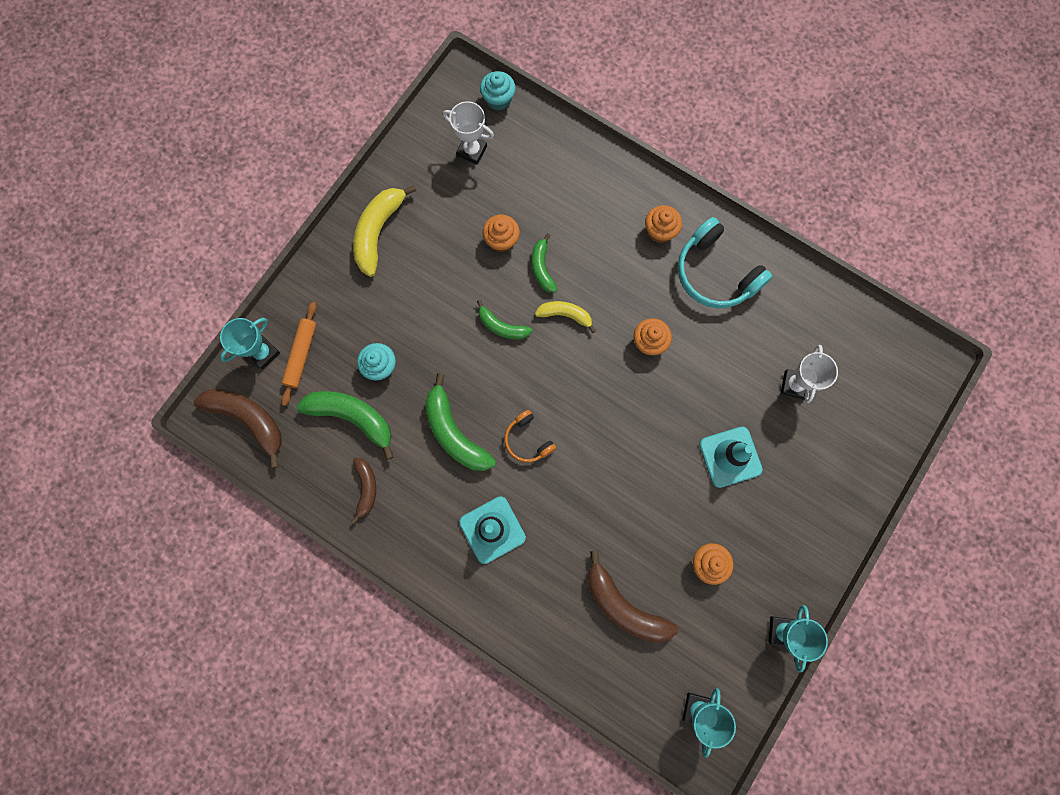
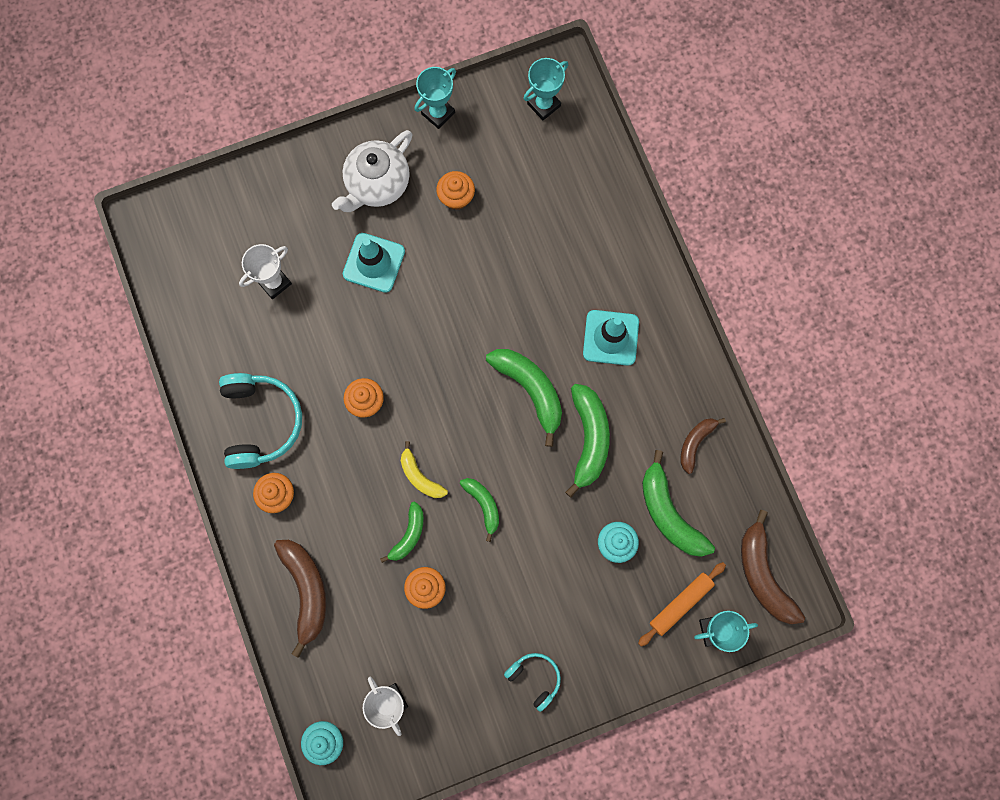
camera: 145 degrees left, 0 degrees up
(378, 232) = (534, 678): yellow banana -> turquoise headphones
(528, 440) = (530, 390): orange headphones -> green banana
(623, 605) = (546, 211): brown banana -> brown banana (306, 591)
(781, 527) = (377, 184): none -> white teapot

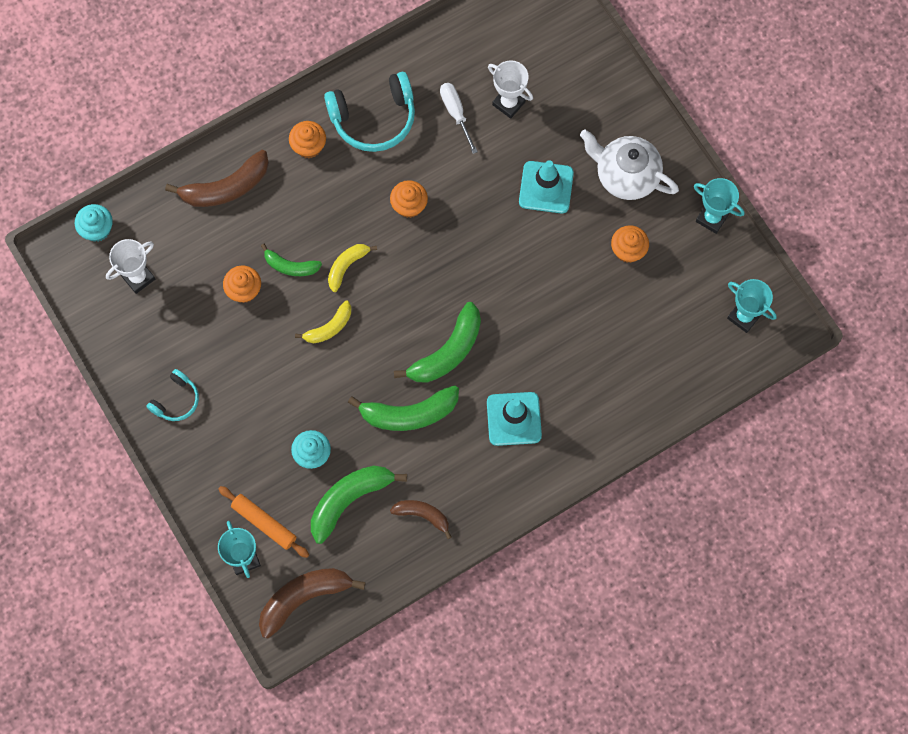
camera: 80 degrees right, 5 degrees down
(274, 337) = (456, 113): none -> white screwdriver
(483, 505) = (329, 327): green banana -> yellow banana

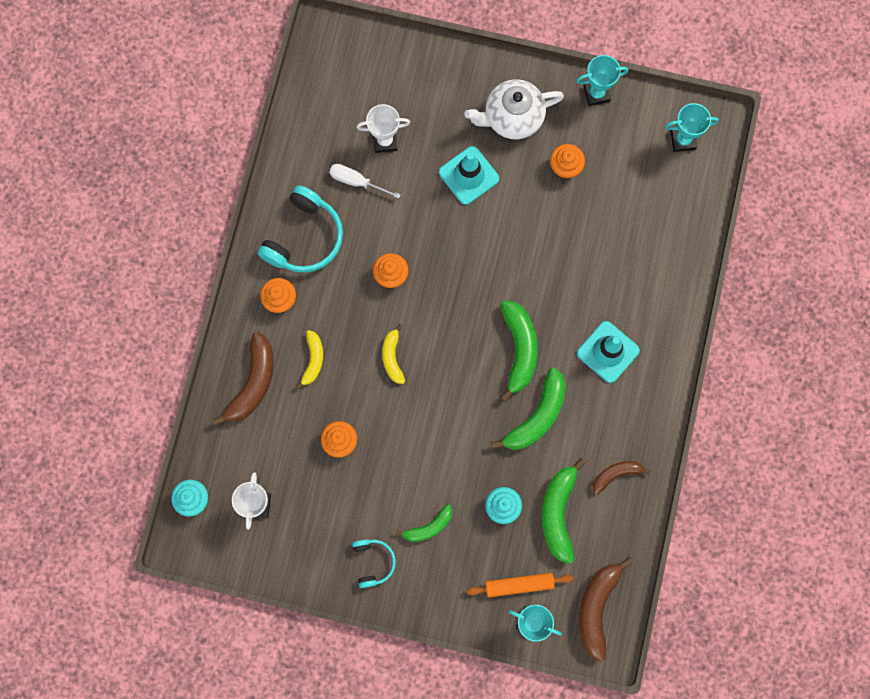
camera: 45 degrees left, 5 degrees up
(290, 266) = (354, 394): green banana -> green banana (428, 527)
(329, 327) = (424, 410): yellow banana -> yellow banana (313, 360)

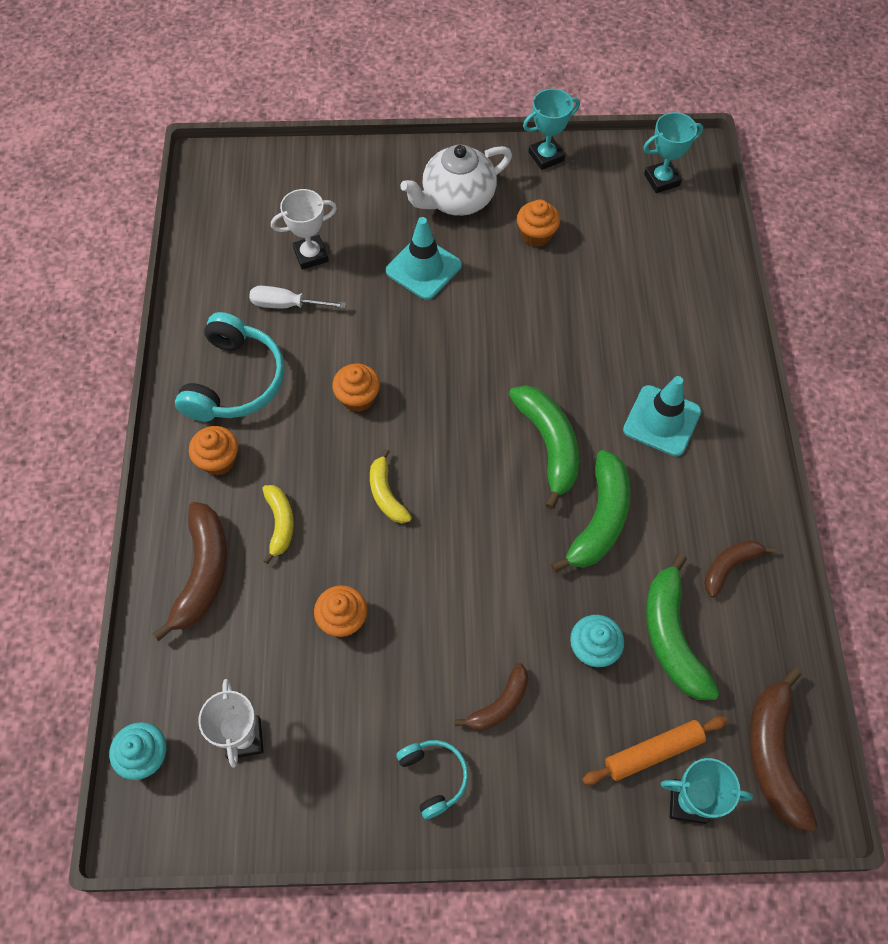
camera: 15 degrees left, 15 degrees down
(428, 527) = (499, 704): green banana -> brown banana

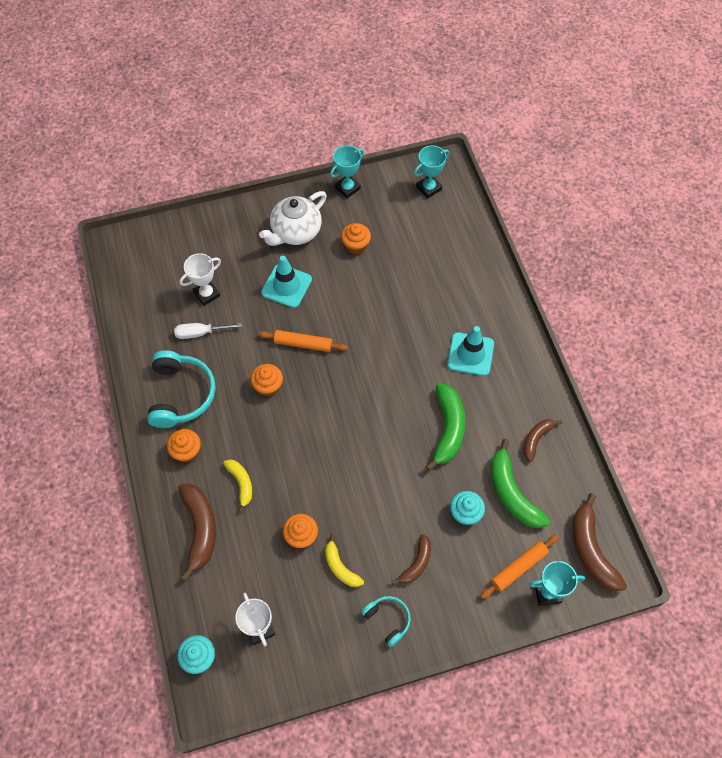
camera: 15 degrees left, 0 degrees up
(386, 494) = (306, 446): yellow banana -> yellow banana (340, 567)
(423, 351) = (303, 344): none -> orange rolling pin
(549, 445) = (402, 388): green banana -> none

